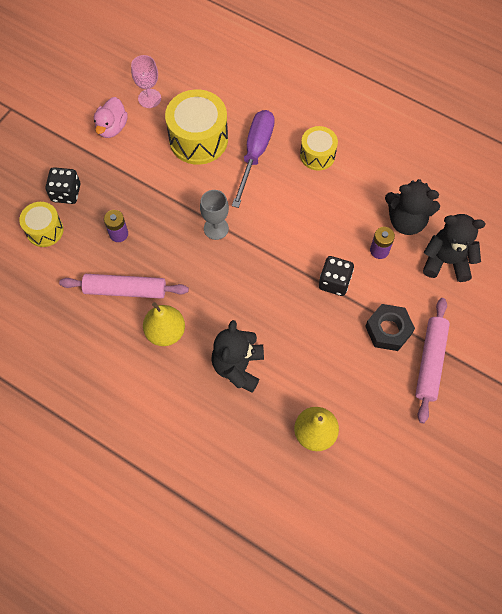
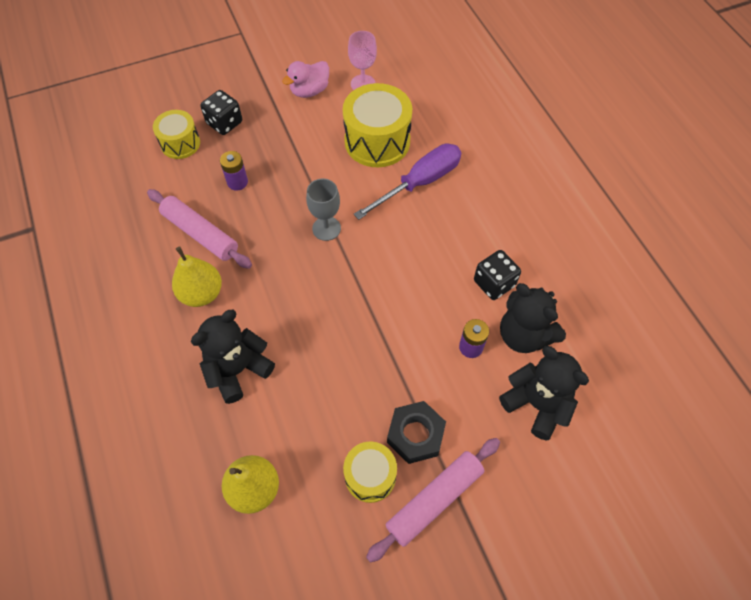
camera: 35 degrees right, 5 degrees down
(317, 155) = (480, 218): yellow drum -> yellow drum (370, 476)
(334, 282) = (398, 349): black dice -> black dice (494, 283)

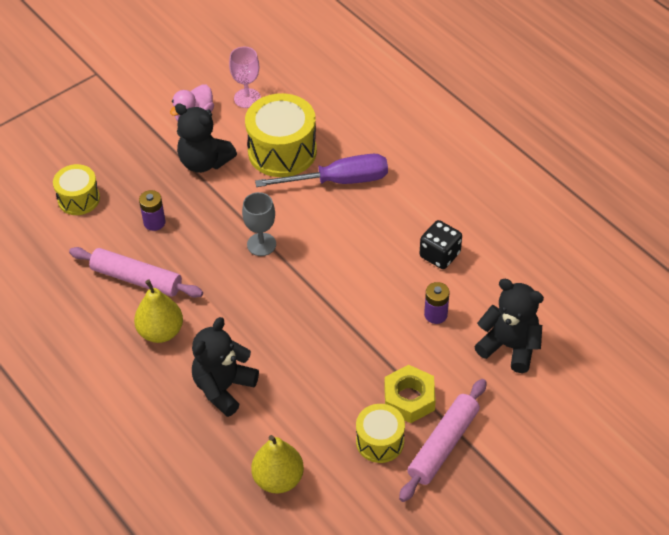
camera: 15 degrees left, 10 degrees down
(224, 123) = (117, 169): black dice -> none
(415, 435) = (409, 398): black nut -> yellow nut
(419, 183) = (338, 181): purple screwdriver -> purple screwdriver turned 45 degrees clockwise
(524, 335) = (481, 292): black teddy bear -> black teddy bear (204, 162)

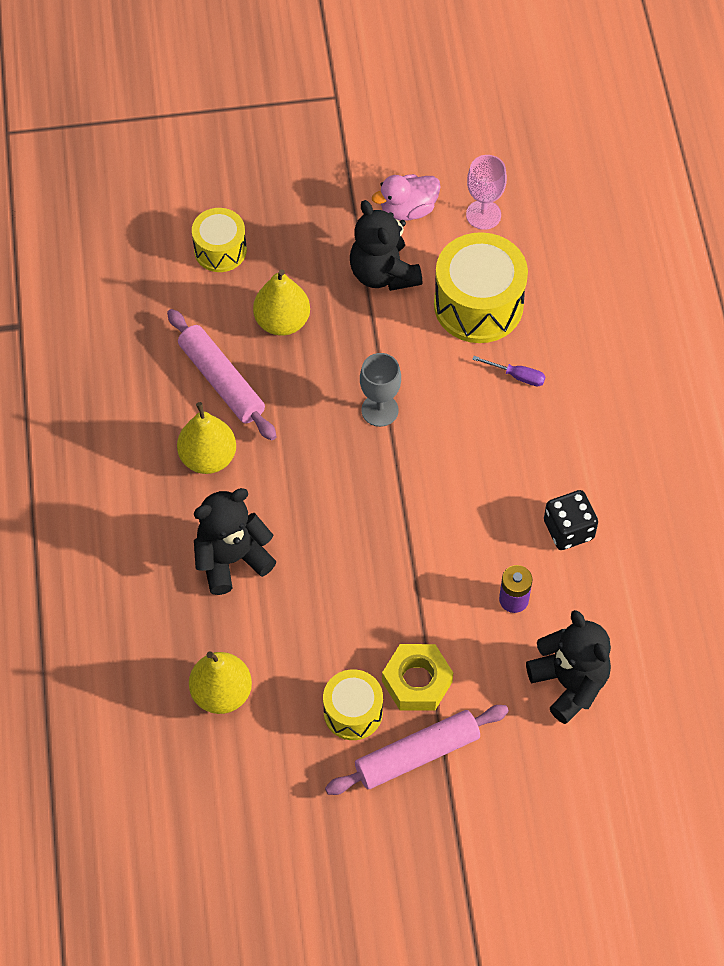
camera: 30 degrees right, 10 degrees up
(154, 222) = (282, 321): purple battery -> yellow pear
(338, 181) = (517, 376): purple screwdriver -> purple screwdriver, size x0.44

